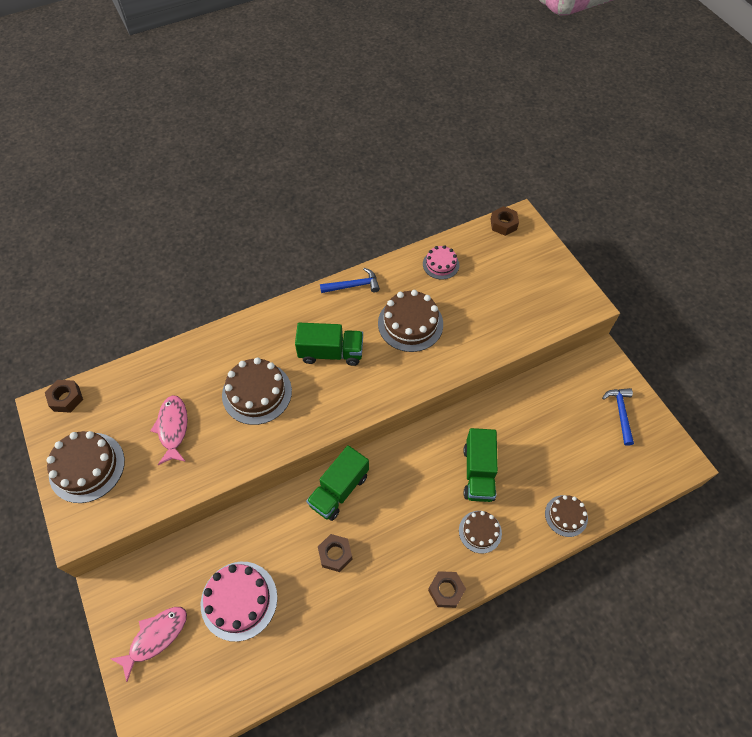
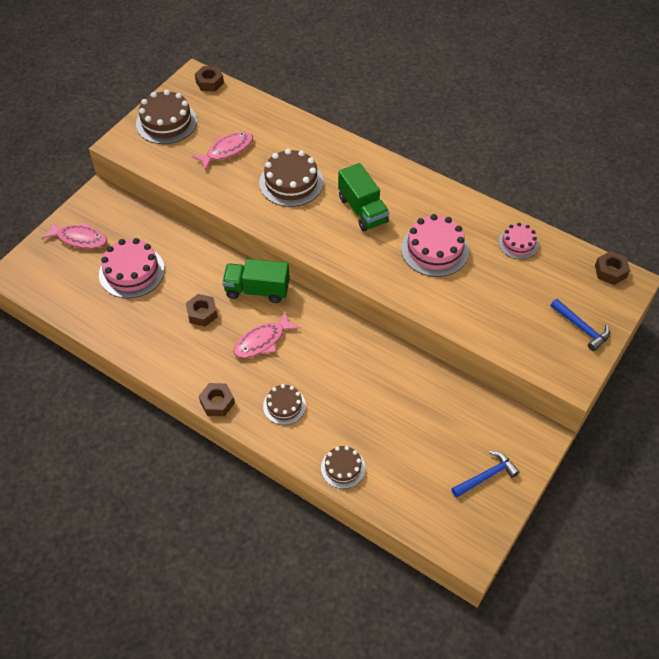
camera: 60 degrees right, 5 degrees down
(353, 285) = (441, 193): blue hammer -> blue hammer (581, 328)
(400, 515) = (262, 341): none -> pink fish
(410, 323) = (434, 250): brown cake -> pink cake
(478, 472) = (339, 381): green truck -> none

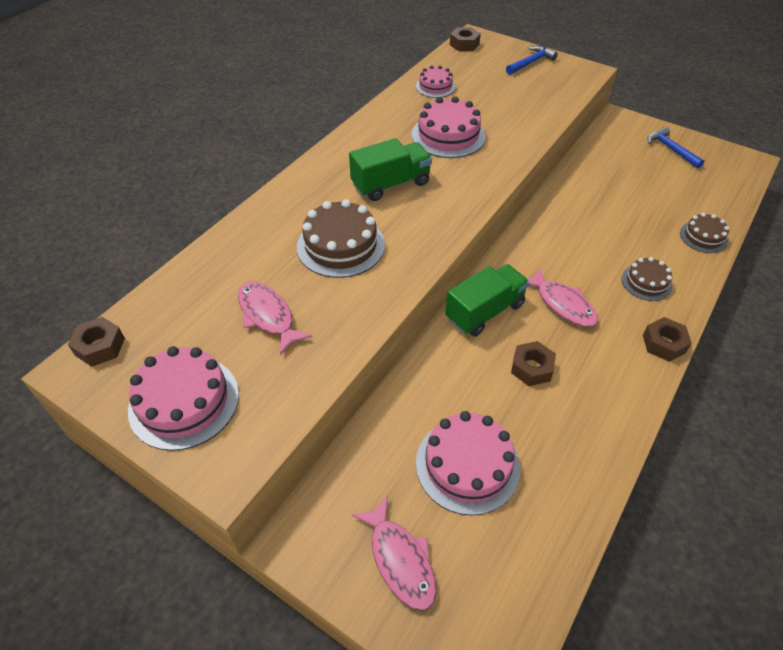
camera: 90 degrees left, 5 degrees down
(79, 239) = (400, 560): pink fish -> pink fish turned 135 degrees clockwise
(166, 122) = (184, 401): brown cake -> pink cake
(257, 290) = (484, 312): green truck -> green truck turned 135 degrees counterclockwise

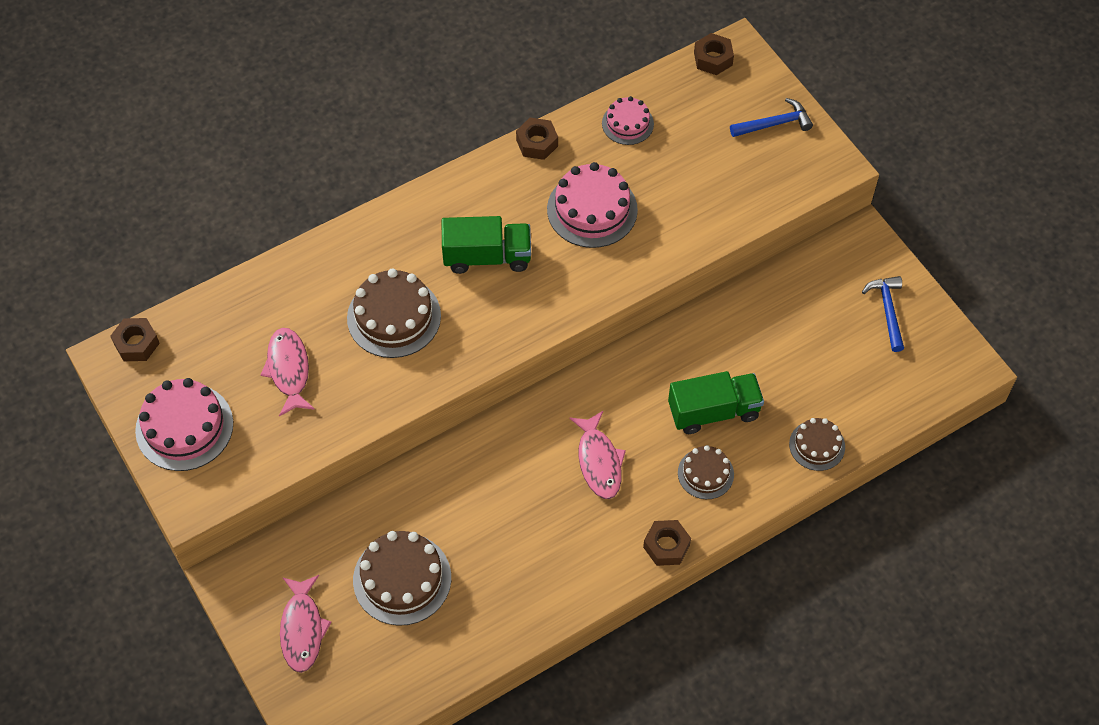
camera: 25 degrees right, 10 degrees up
(467, 465) = (402, 579): pink cake -> brown cake
(484, 312) = (515, 437): green truck -> green truck (713, 411)
(531, 368) = (519, 515): brown nut -> brown nut (537, 143)

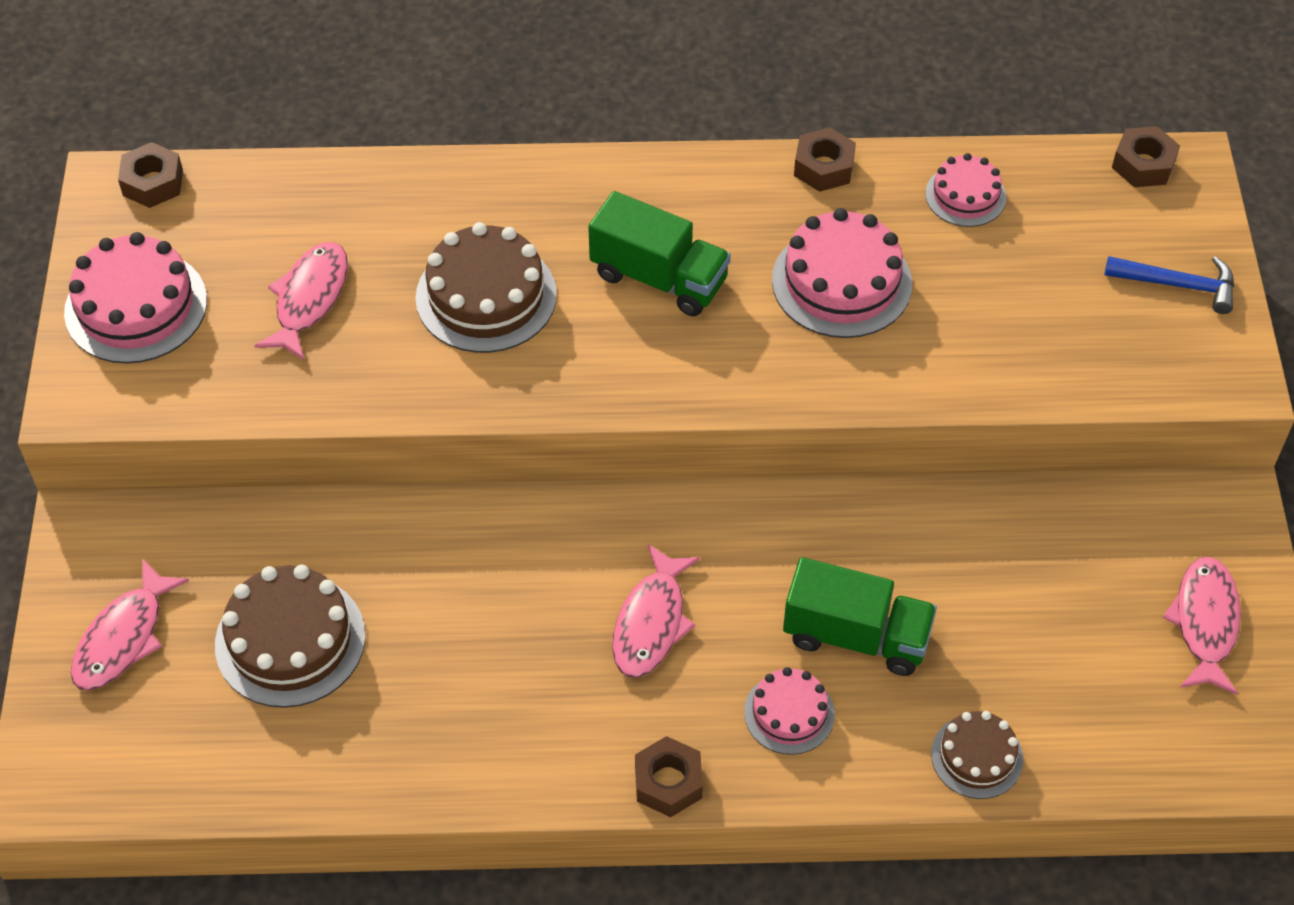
camera: 30 degrees right, 5 degrees down
(705, 473) = (789, 713): brown cake -> pink cake
(887, 310) = (1205, 623): blue hammer -> pink fish

